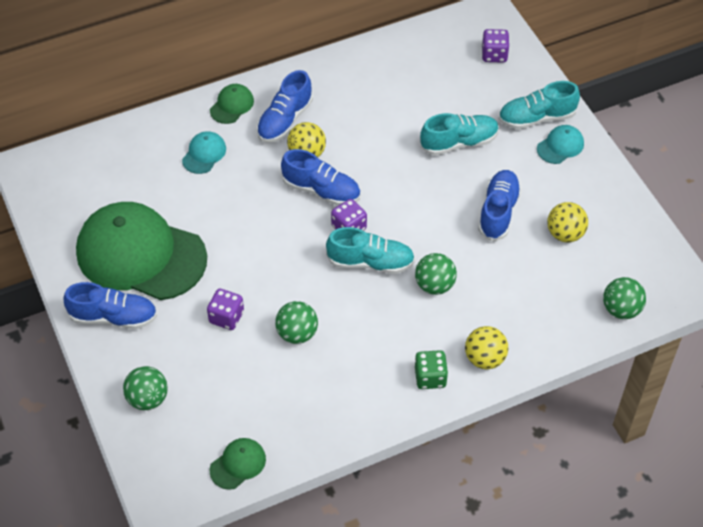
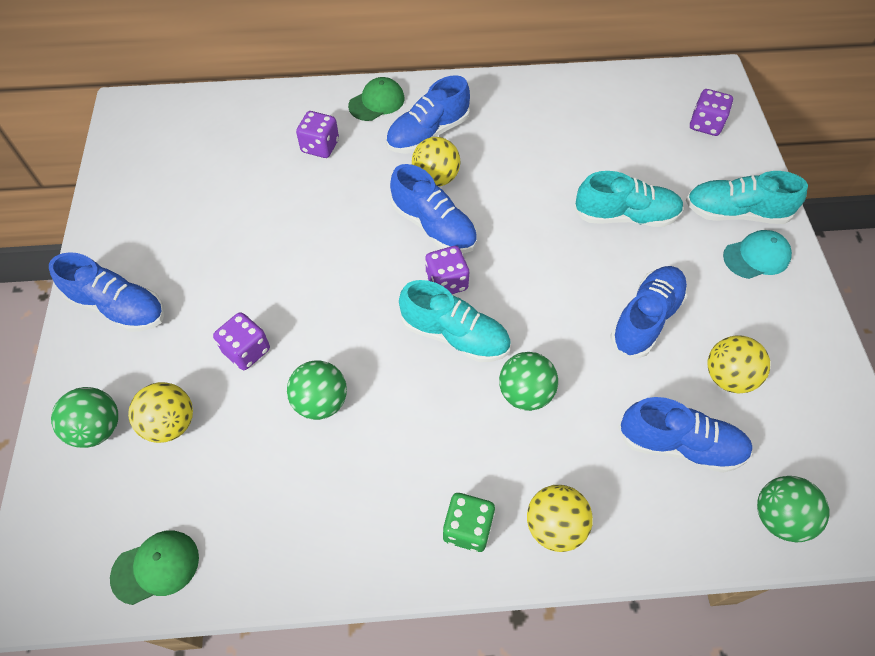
camera: 20 degrees right, 5 degrees up
(141, 254) = (190, 241): green cap -> none
(198, 379) = (171, 423): none -> yellow ball
(204, 154) = (320, 146): turquoise cap -> purple dice
(547, 286) = (680, 444): none -> blue shoe

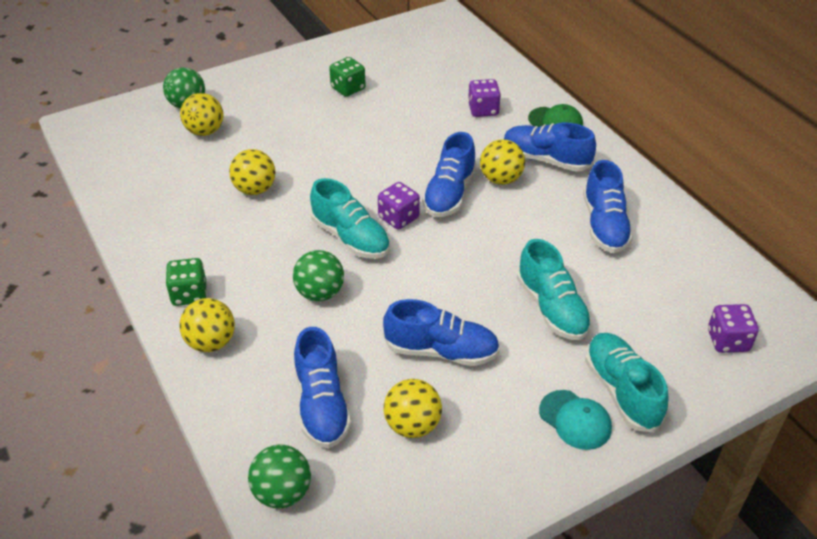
camera: 65 degrees right, 15 degrees down
(119, 307) = (278, 78): blue shoe -> blue shoe (604, 225)
(156, 567) = (107, 163): green cap -> none
(195, 245) = (348, 88): none -> green dice
(246, 350) = (276, 142): purple dice -> none
(321, 402) = (255, 189): green ball -> yellow ball
(455, 335) = (351, 238): turquoise shoe -> turquoise shoe turned 45 degrees counterclockwise

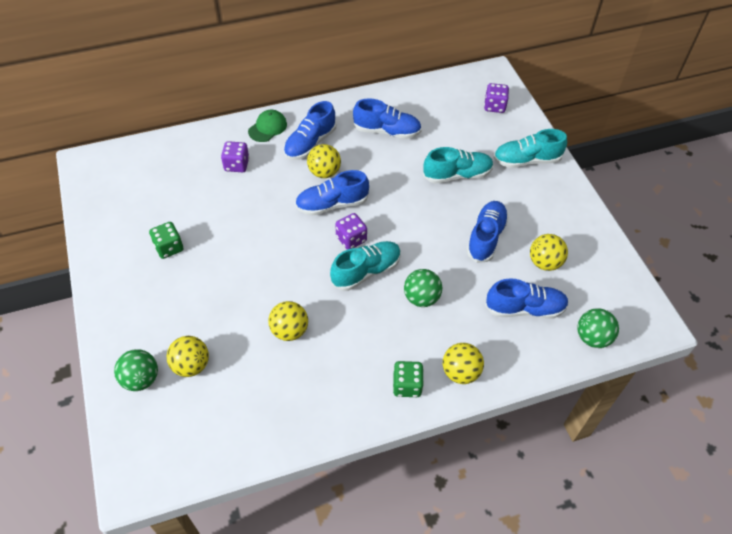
camera: 80 degrees left, 10 degrees up
(449, 194) = (332, 204): blue shoe -> blue shoe turned 135 degrees clockwise
(575, 420) = (545, 186): turquoise cap -> none

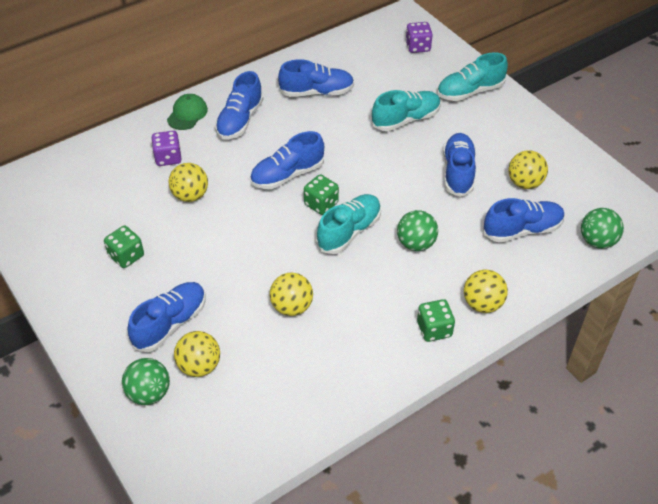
camera: 15 degrees left, 5 degrees down
(182, 319) = (170, 323): none -> blue shoe
(324, 172) = (266, 146): yellow ball -> yellow ball (190, 195)
(351, 239) = (321, 204): purple dice -> green dice

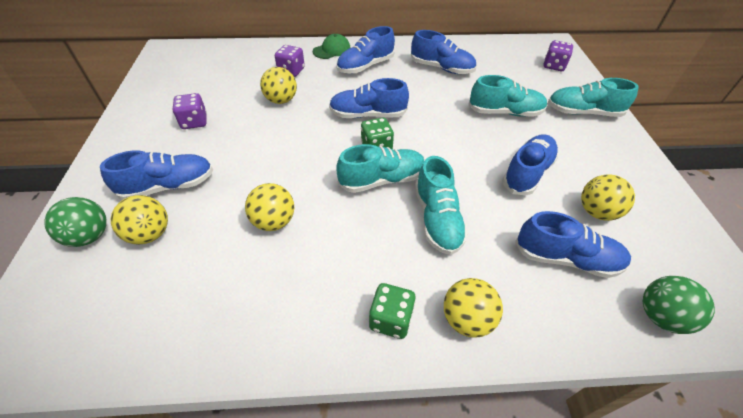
camera: 30 degrees right, 0 degrees up
(126, 256) = (194, 122): green dice -> purple dice
(416, 244) = (437, 219): green ball -> turquoise shoe

